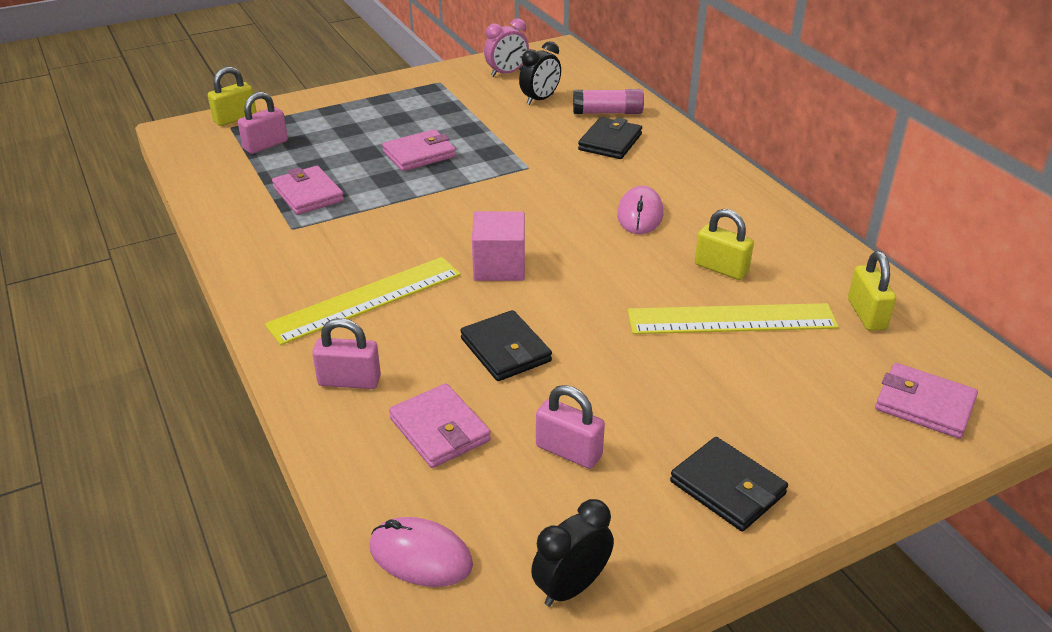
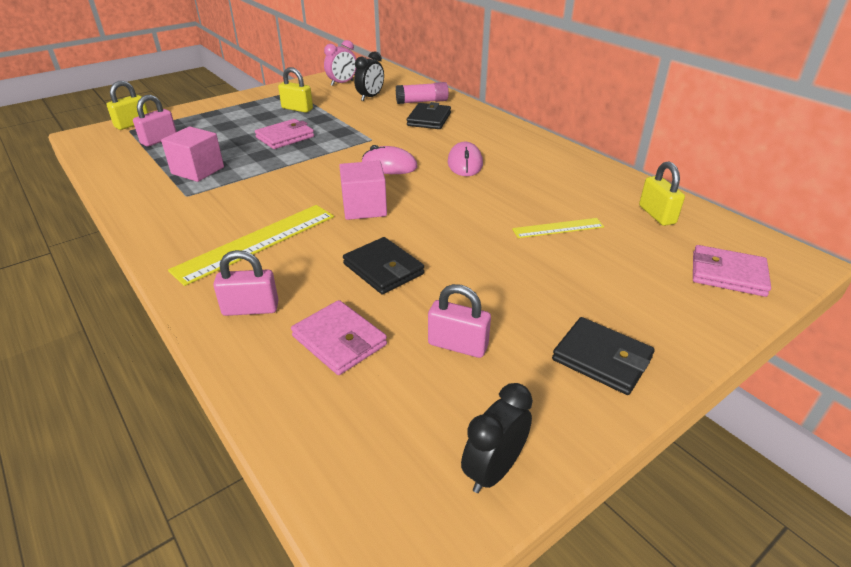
camera: 10 degrees left, 0 degrees up
(308, 194) = (198, 170): pink wallet -> pink cube
(420, 556) = (342, 461): pink mouse -> pink mouse (389, 166)
(721, 268) = (537, 194): yellow padlock -> yellow padlock (297, 109)
(731, 319) = (558, 228): yellow ruler -> yellow ruler, size x0.56

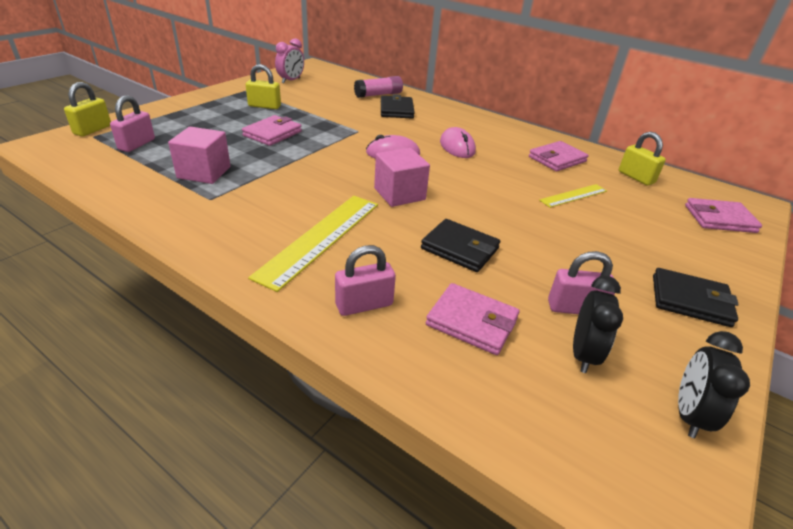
camera: 20 degrees left, 0 degrees up
(370, 97) = (328, 92): black clock -> black clock (583, 354)
(572, 186) = (557, 159): none -> pink wallet

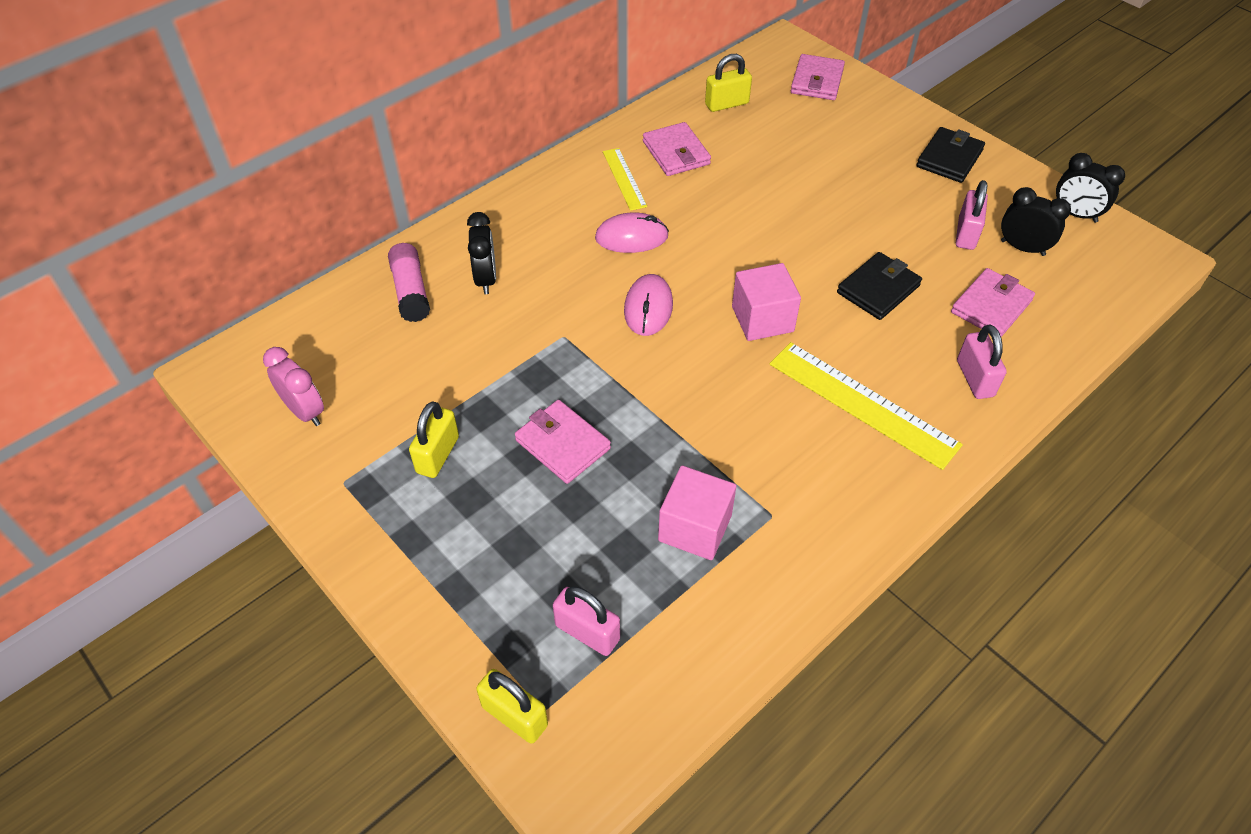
camera: 75 degrees left, 15 degrees up
(396, 110) = (486, 279): black wallet -> black clock
(573, 195) = (768, 169): yellow ruler -> yellow ruler (624, 179)

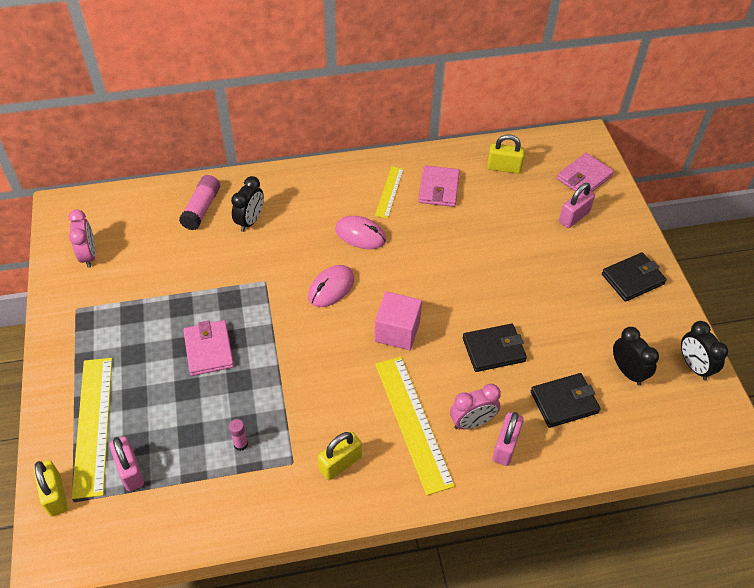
camera: 30 degrees right, 0 degrees up
(438, 455) = (136, 319): yellow padlock -> yellow padlock (340, 463)
(490, 605) = (93, 425): none -> yellow ruler
(695, 528) = (241, 444): pink cube -> pink glue stick
(921, 372) = (472, 422): none -> pink clock
(966, 234) = (594, 341): pink padlock -> pink padlock (574, 217)
(991, 306) = (564, 402): pink wallet -> black wallet

